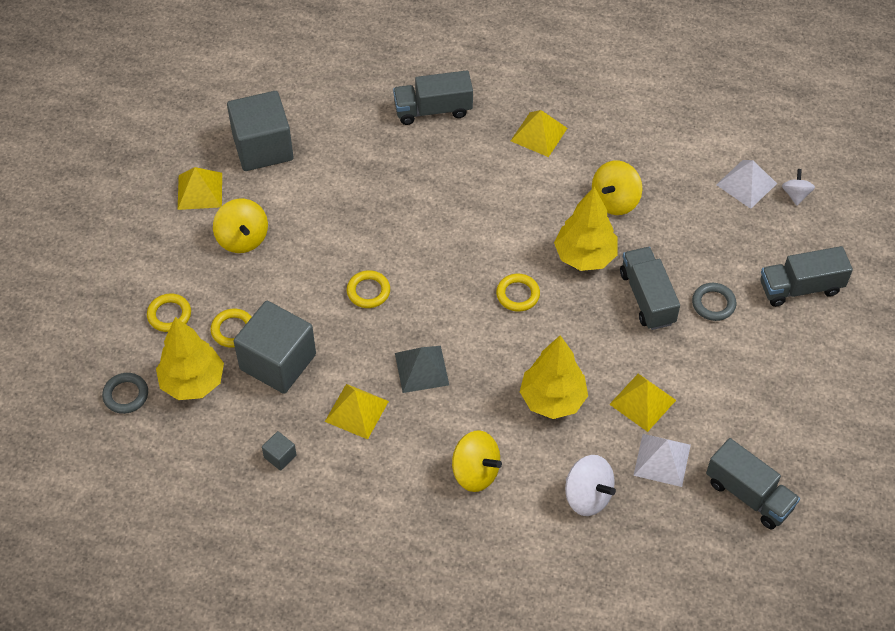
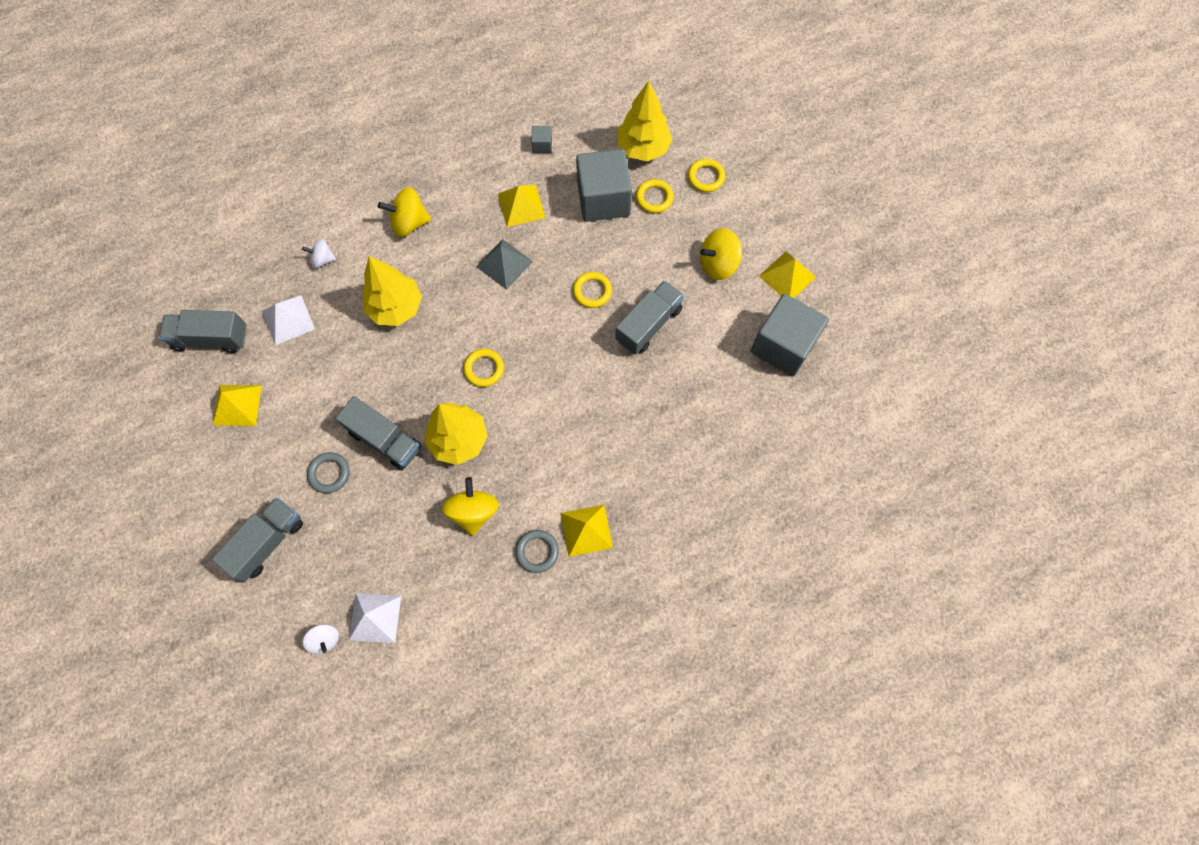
camera: 140 degrees right, 15 degrees up
(126, 395) = (674, 112): grey ring -> grey ring (537, 551)
(242, 238) = (718, 264): yellow spinning top -> yellow spinning top turned 45 degrees counterclockwise
(433, 110) = (691, 485): grey truck -> grey truck (648, 324)
(587, 496) = (322, 259): white spinning top -> white spinning top, size x0.60
(642, 402) = (330, 352): yellow pyramid -> yellow pyramid (237, 405)

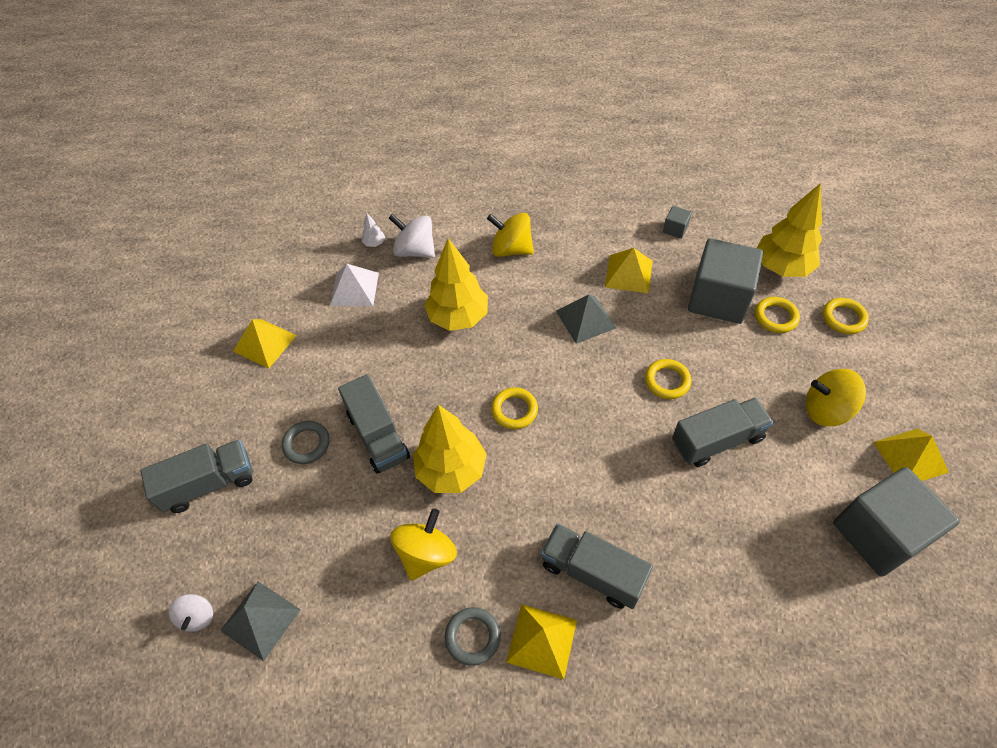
camera: 30 degrees right, 15 degrees down
(211, 338) = (279, 277): grey truck -> grey truck (592, 572)
(280, 267) = (374, 243): none -> white tree
(322, 259) = (415, 250): white spinning top -> white spinning top, size x1.67
(375, 617) = (260, 620): white pyramid -> grey pyramid

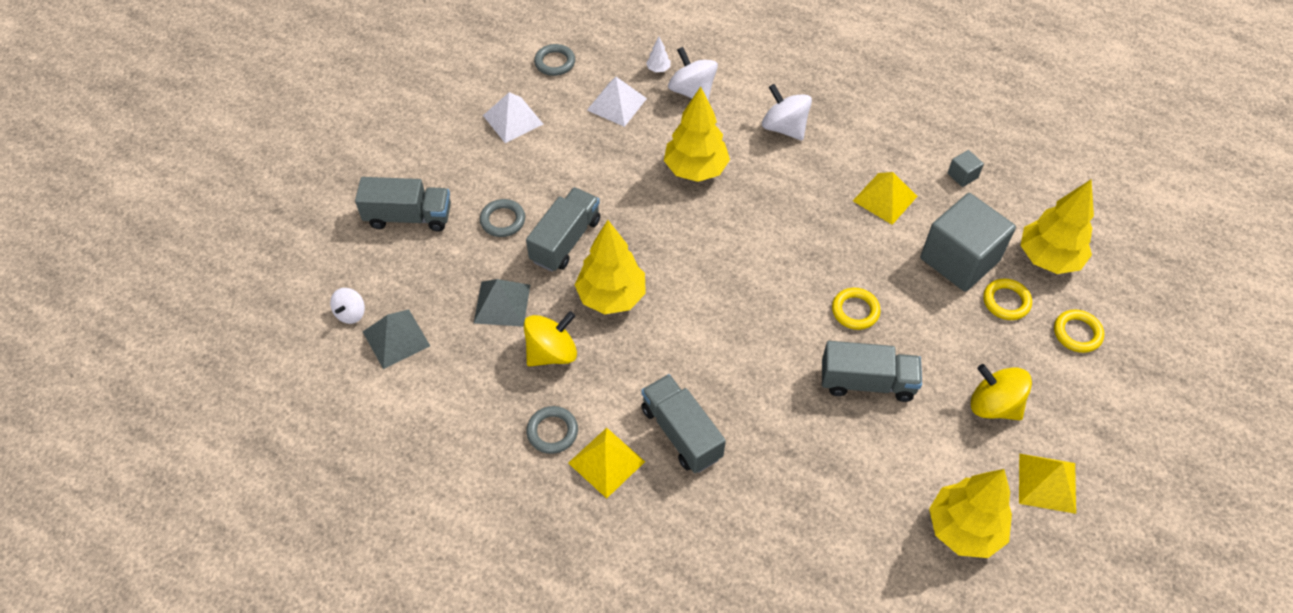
camera: 25 degrees right, 0 degrees up
(264, 343) = (513, 119): yellow pyramid -> white pyramid
(276, 275) = (555, 62): none -> grey ring
(378, 436) = (565, 240): grey truck -> grey truck turned 150 degrees counterclockwise
(511, 249) = (784, 127): yellow spinning top -> white spinning top
(514, 410) = (696, 272): yellow ring -> none
(585, 319) = (814, 222): grey pyramid -> grey pyramid (502, 303)
(879, 534) = (964, 529): grey cube -> yellow tree

